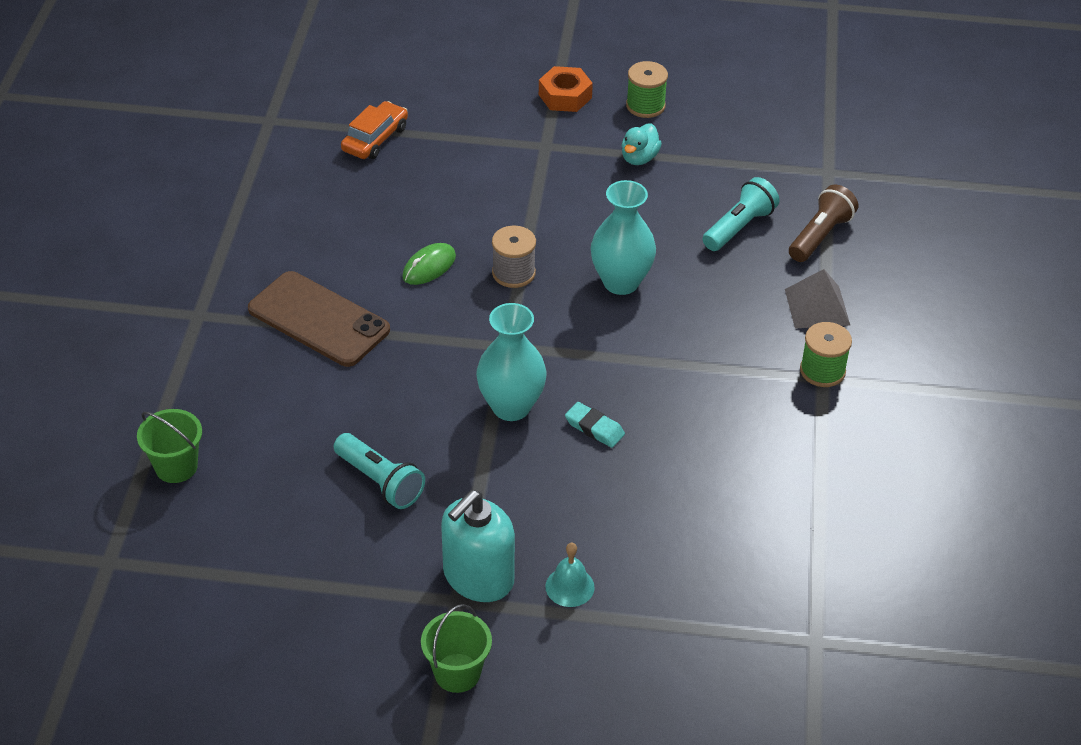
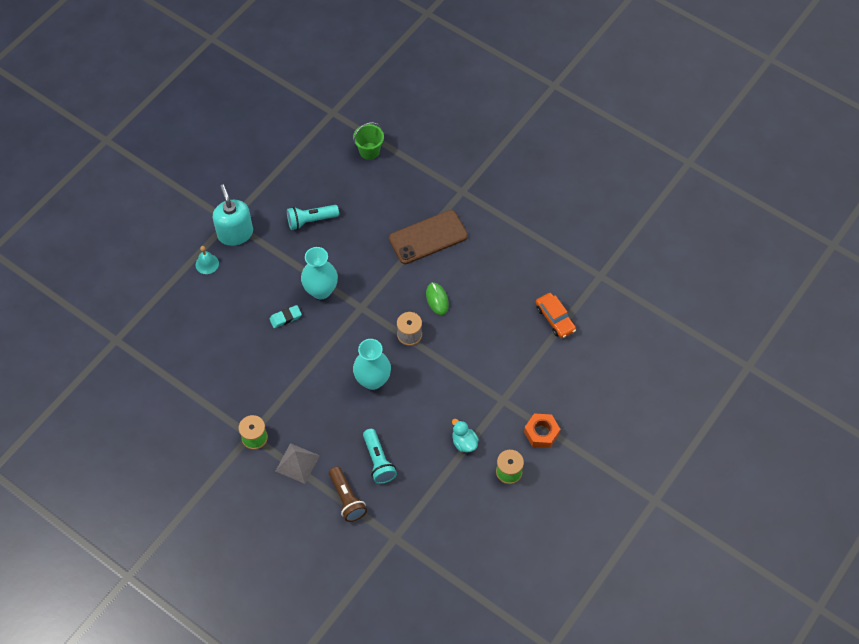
camera: 120 degrees right, 15 degrees up
(457, 673) = (195, 205): green bucket -> none

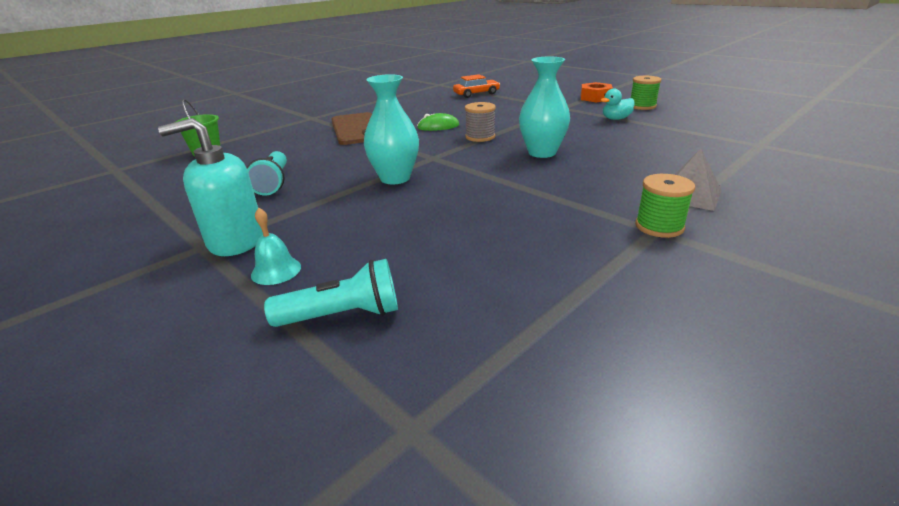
camera: 80 degrees left, 30 degrees down
(285, 318) = (431, 201): turquoise eraser -> none
(346, 498) = (726, 166): brown flashlight -> none
(378, 461) = (658, 151): turquoise flashlight -> turquoise flashlight (343, 315)

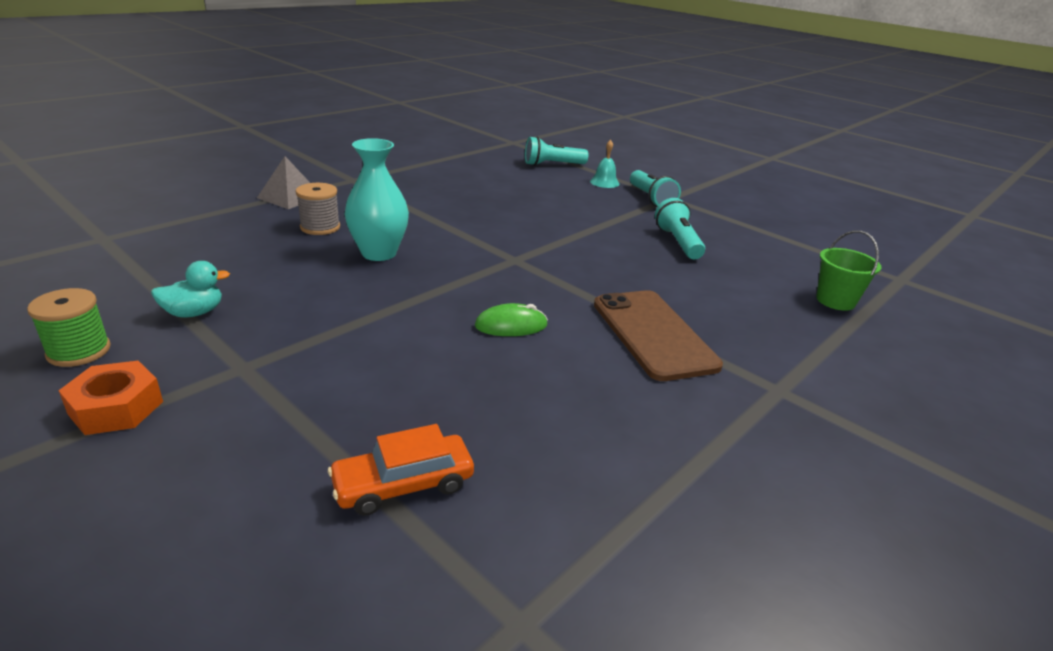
camera: 175 degrees right, 0 degrees up
(236, 240) = (650, 199): turquoise soap dispenser -> turquoise flashlight
(395, 178) = (552, 236): turquoise vase -> none
(480, 137) = (447, 291): grey spool -> grey spool (320, 227)
(659, 226) = (347, 181): green spool -> none

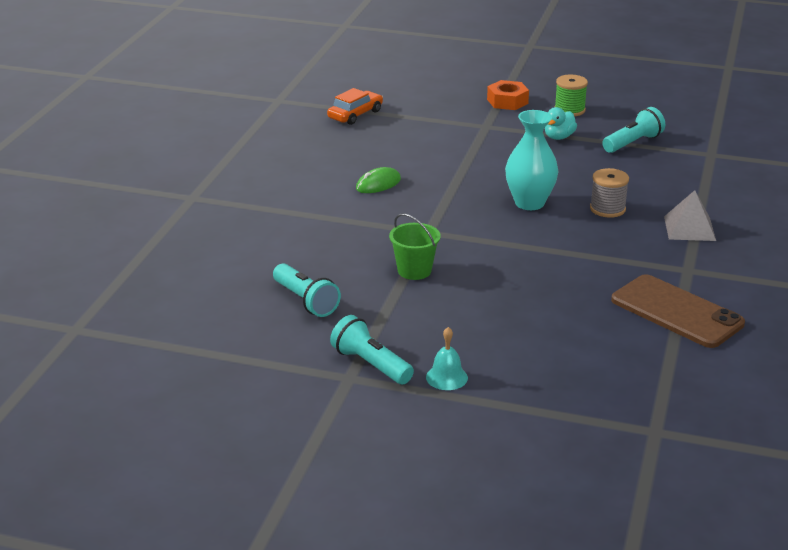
camera: 155 degrees right, 0 degrees up
(552, 165) = (542, 391): turquoise flashlight -> turquoise flashlight (633, 143)
(653, 334) = (284, 207): brown phone -> brown phone (676, 312)
(835, 301) = (147, 279): green bucket -> green bucket (414, 271)

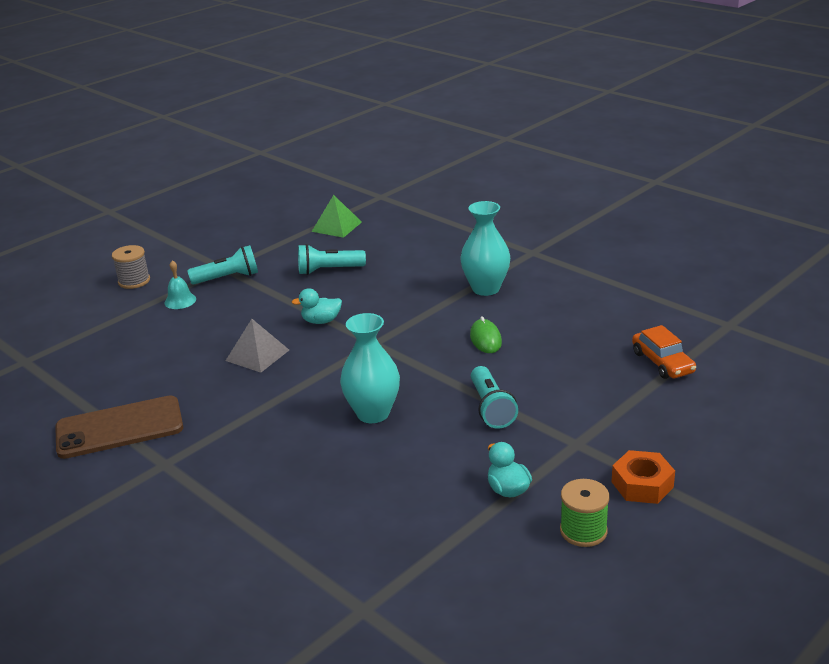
camera: 120 degrees right, 0 degrees up
(187, 333) = (336, 226): none -> green pyramid
(286, 204) = (486, 288): none -> turquoise vase
(414, 271) = (321, 321): green bucket -> turquoise duck
(607, 209) = (315, 459): grey spool -> grey spool (134, 281)
(633, 143) = (447, 547): turquoise flashlight -> turquoise flashlight (491, 408)
(689, 228) = (225, 500): grey pyramid -> grey pyramid (257, 355)

